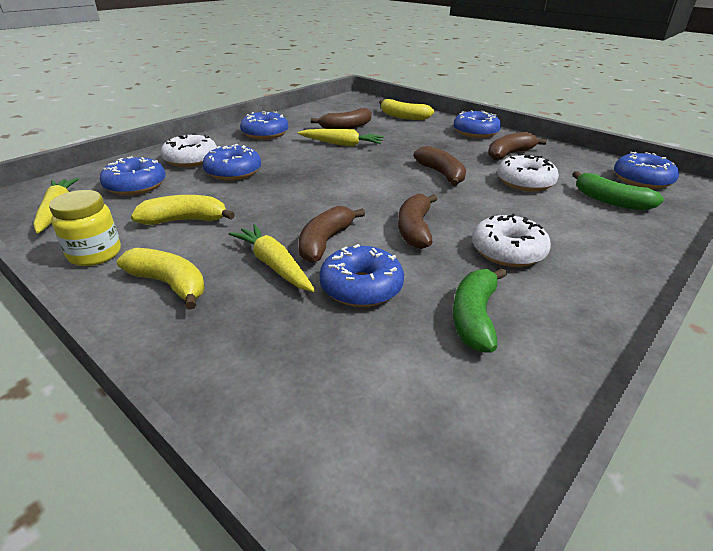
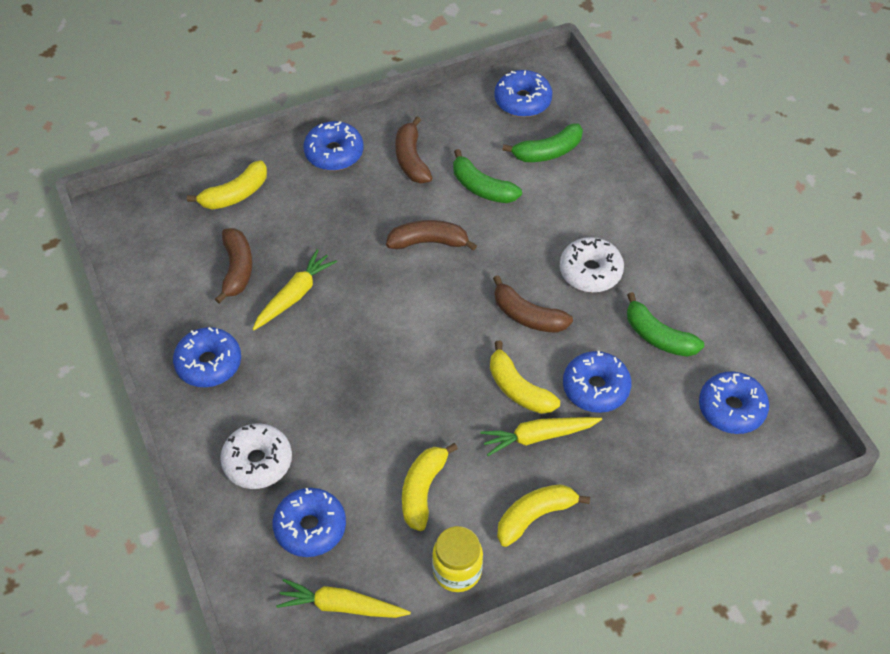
camera: 65 degrees left, 20 degrees up
(233, 172) = (321, 425): blue donut -> blue donut (731, 408)
(325, 242) = (518, 389): brown banana -> yellow banana
(525, 182) = (482, 188): white donut -> green banana

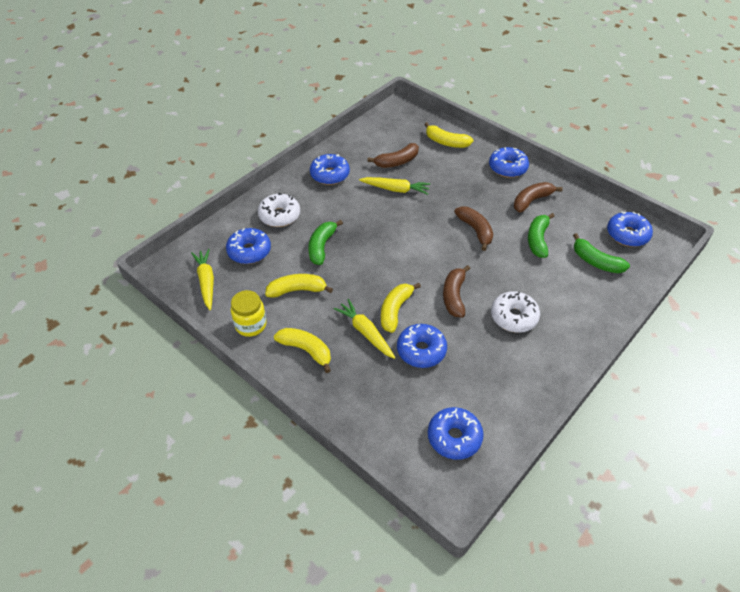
camera: 65 degrees right, 5 degrees down
(658, 336) = (487, 373): green banana -> green banana (321, 247)

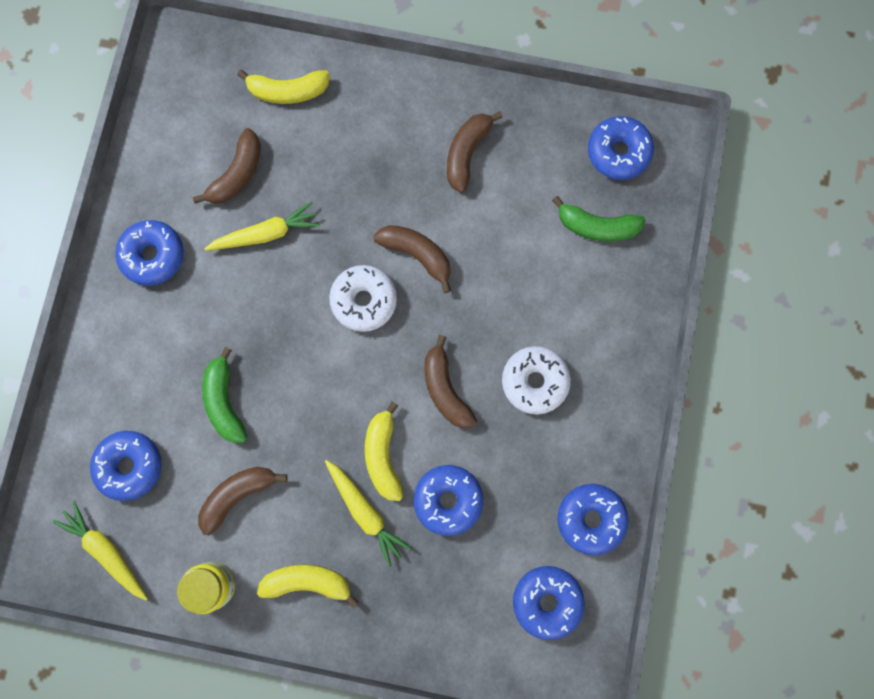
camera: 30 degrees left, 30 degrees up
(279, 215) = (130, 377): white donut -> white donut (364, 300)
(297, 290) = (238, 495): yellow banana -> brown banana
(365, 332) = (365, 512): yellow carrot -> yellow carrot turned 150 degrees counterclockwise
(507, 168) = (403, 101): blue donut -> blue donut (590, 519)
(537, 240) = (507, 227): green banana -> none

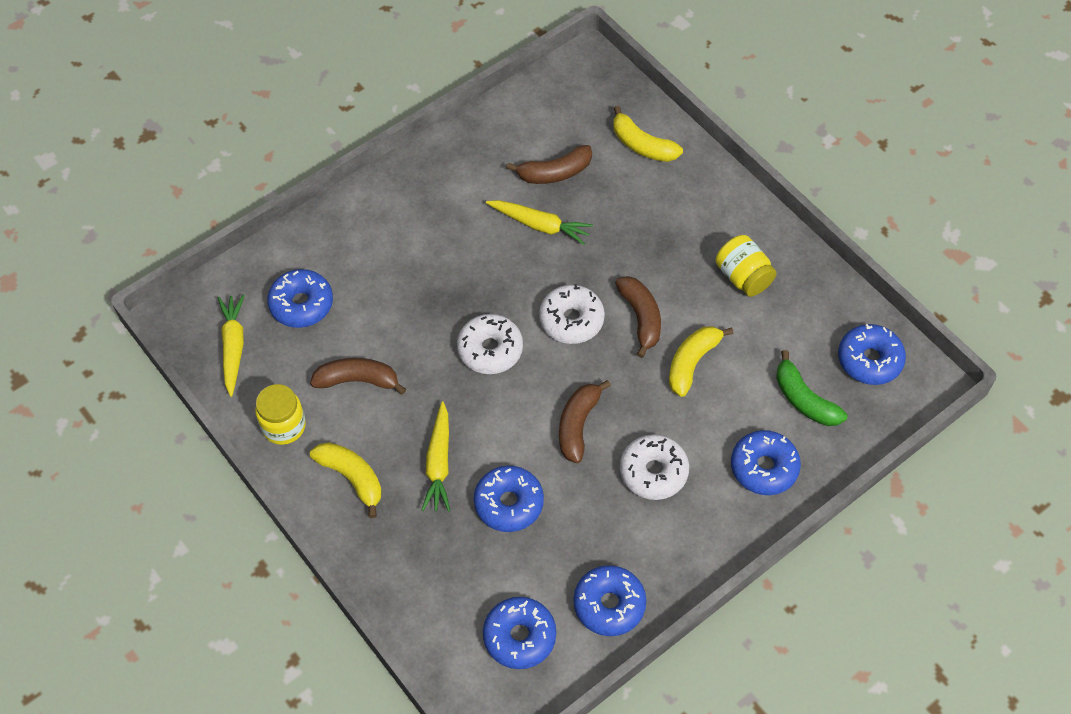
camera: 40 degrees right, 20 degrees down
(153, 256) = (445, 183): blue donut -> blue donut (764, 467)
(225, 401) = (407, 312): green banana -> none
(321, 380) = (490, 349): none -> white donut
(383, 455) = (488, 435): yellow banana -> yellow banana (692, 363)
(466, 153) = (743, 277): brown banana -> yellow jar

